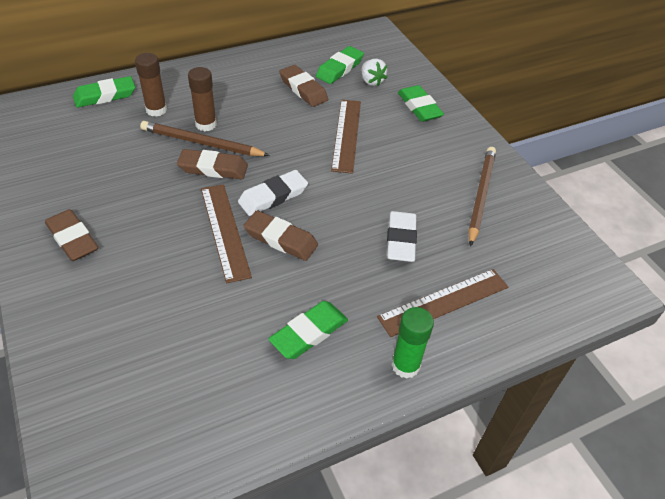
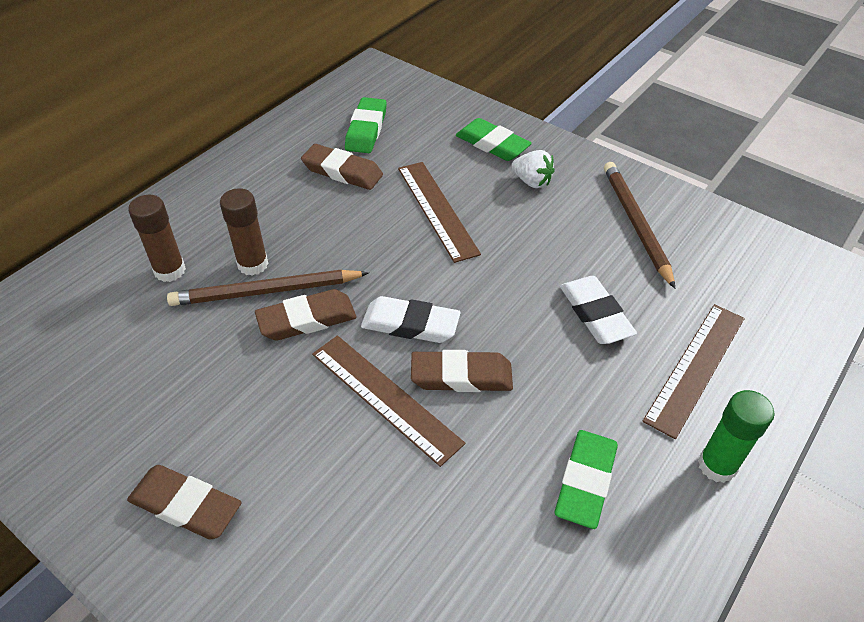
camera: 25 degrees left, 0 degrees up
(105, 96) = (80, 279): green eraser -> none
(273, 196) = (410, 324): white eraser -> white eraser turned 75 degrees clockwise
(371, 81) = (415, 132): white strawberry -> white strawberry (531, 181)

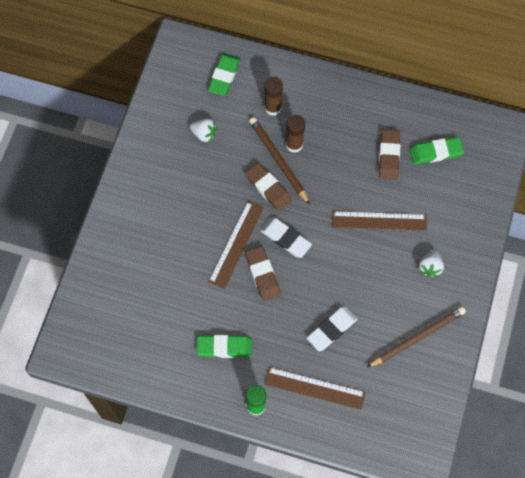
camera: 70 degrees right, 20 degrees up
(142, 379) = (204, 134): none -> white strawberry
(186, 505) = (151, 187): brown eraser -> none
(410, 324) = (285, 239): white eraser -> white eraser turned 45 degrees counterclockwise
(437, 210) = (379, 221): brown ruler -> brown ruler turned 45 degrees clockwise
(492, 144) = (457, 232): green eraser -> green eraser (224, 76)

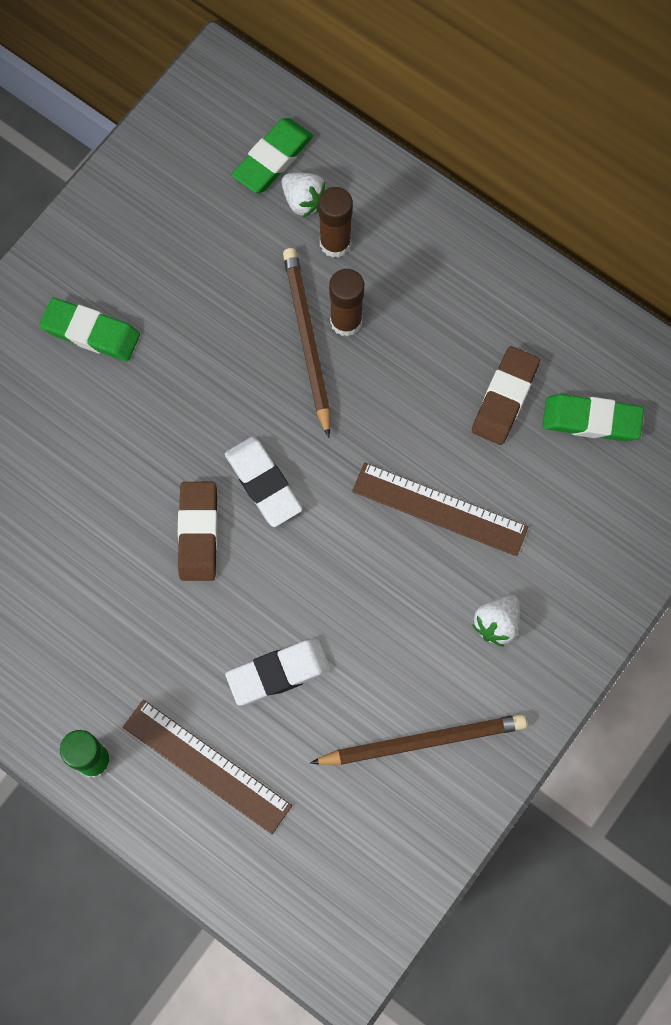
camera: 20 degrees right, 5 degrees up
(204, 134) = (197, 249): white strawberry -> white strawberry (303, 201)
(224, 347) = (82, 638): green eraser -> green eraser (91, 332)
(236, 244) = (174, 463): brown ruler -> none
(268, 188) = (269, 384): brown eraser -> none

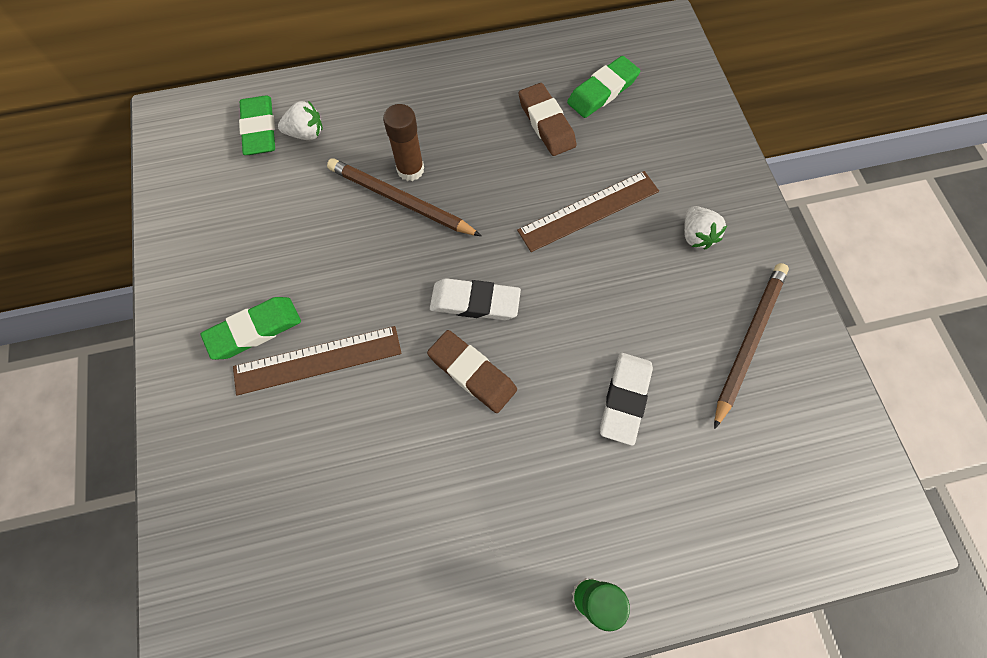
camera: 50 degrees left, 5 degrees down
(207, 766) = (659, 508): brown ruler -> brown ruler (317, 360)
(335, 243) = (352, 137): brown glue stick -> none

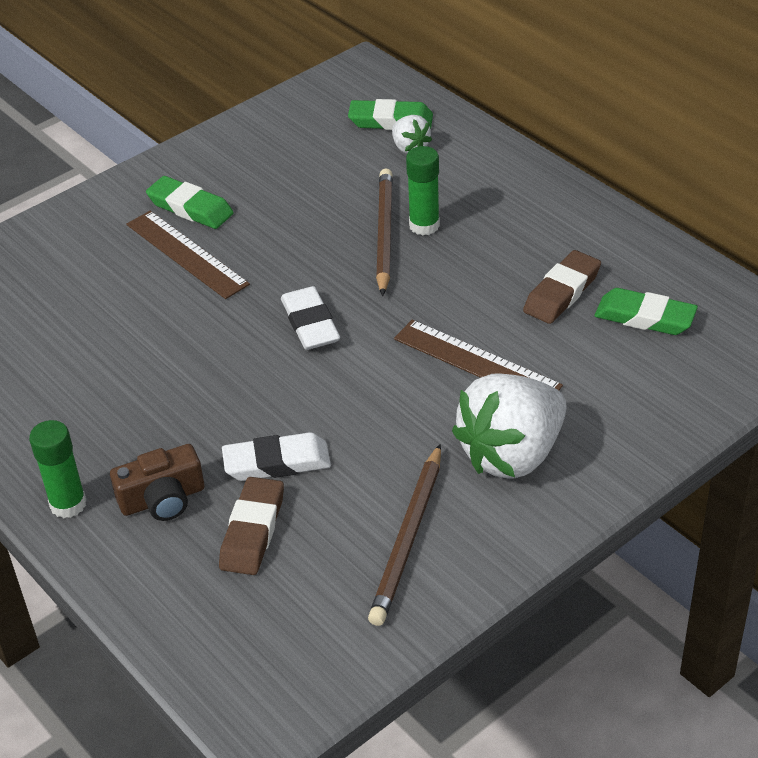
camera: 65 degrees right, 25 degrees down
(259, 129) = (391, 121): green eraser -> green eraser turned 45 degrees clockwise
(410, 169) = (424, 225): brown glue stick -> green glue stick
(472, 373) = (236, 350): brown eraser -> brown eraser (253, 531)
(622, 509) = (162, 499): none -> brown camera
(696, 235) = (512, 454): white strawberry -> white strawberry, size x2.13
(748, 341) = (408, 538): brown pencil -> brown pencil turned 105 degrees clockwise

